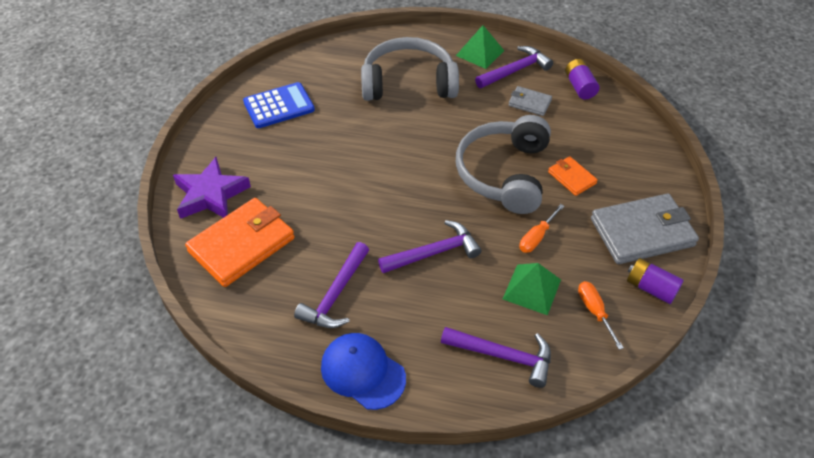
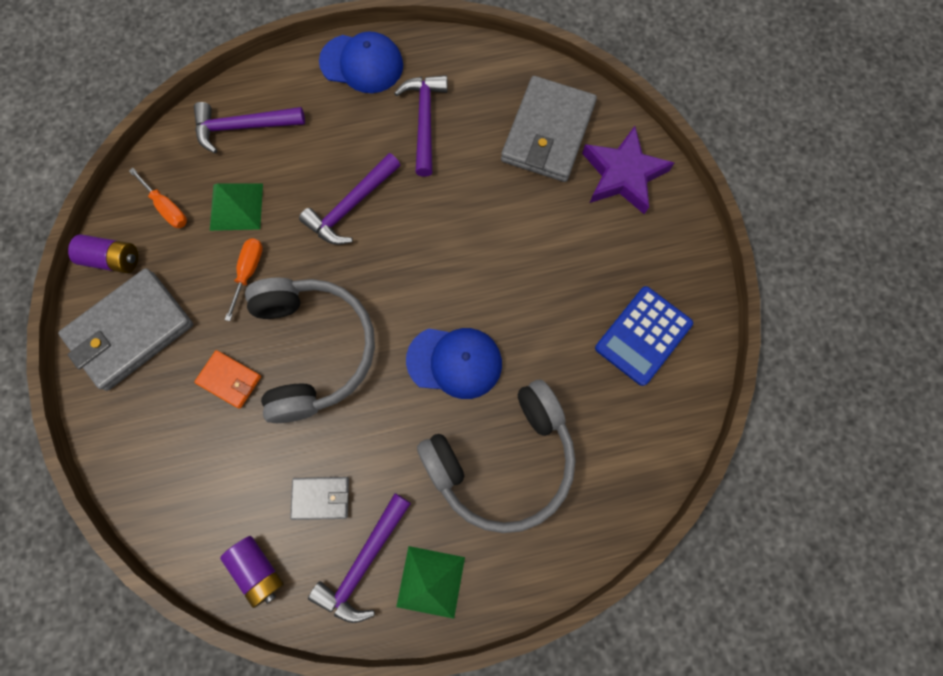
camera: 155 degrees right, 25 degrees up
(242, 245) = (547, 133): orange wallet -> grey wallet
(409, 134) = (454, 362): none -> blue cap

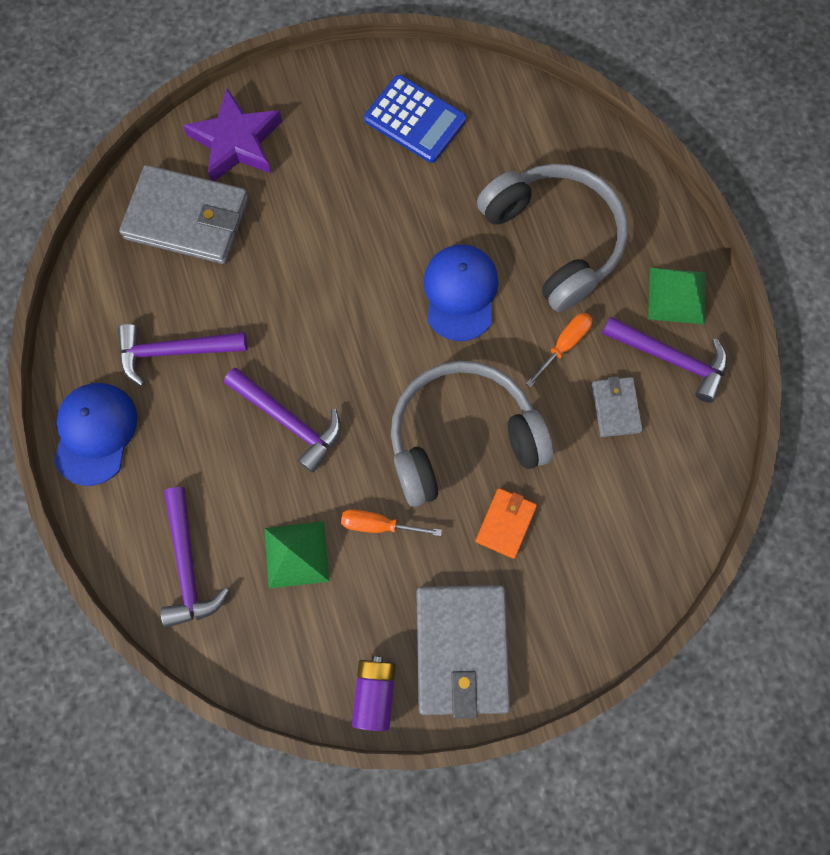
camera: 95 degrees left, 0 degrees up
(131, 331) = (461, 649): grey wallet -> grey wallet turned 45 degrees clockwise
(167, 207) = (302, 640): orange screwdriver -> orange screwdriver (564, 345)
(258, 569) = (693, 459): purple battery -> none

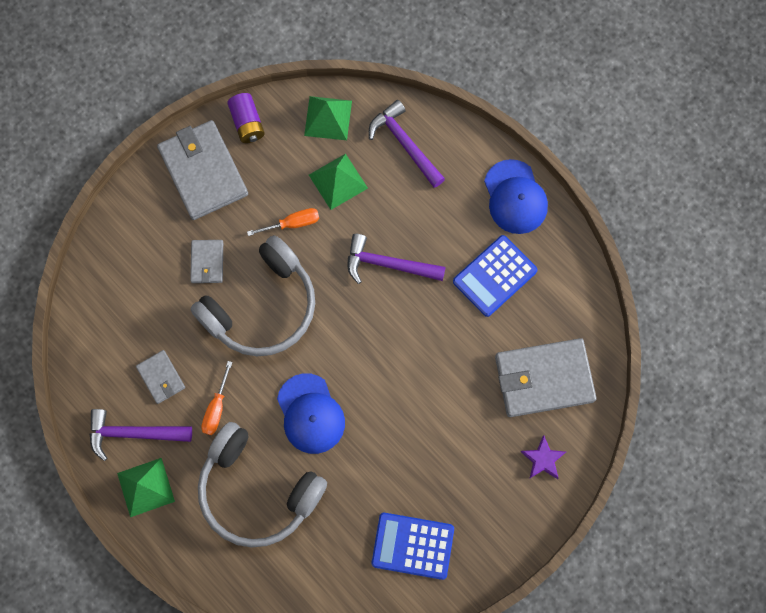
camera: 155 degrees right, 0 degrees up
(174, 351) = (494, 276): purple hammer -> blue calculator
(236, 142) = (543, 459): purple star -> purple star, size x0.54
(266, 649) = (328, 118): none -> green pyramid
(505, 523) = (207, 262): orange wallet -> grey wallet

